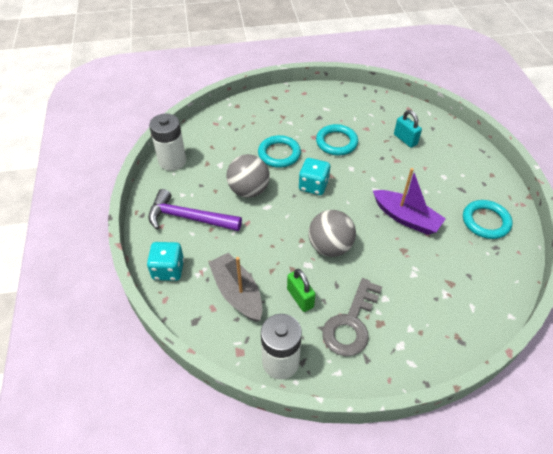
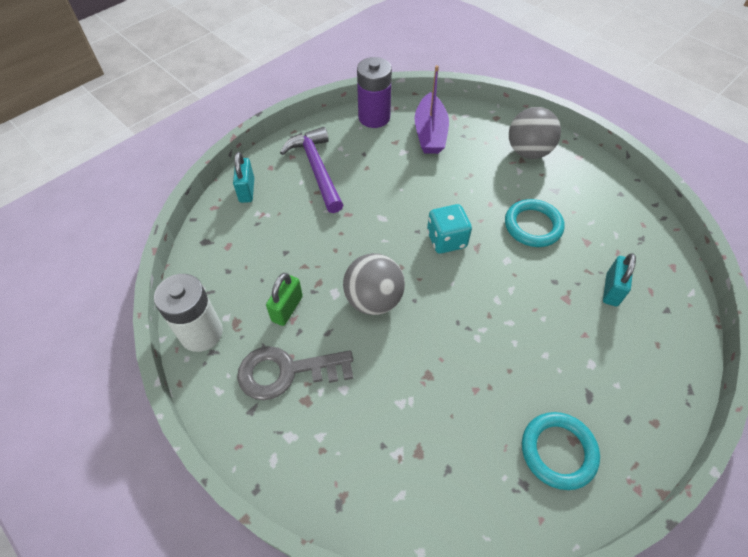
camera: 55 degrees right, 5 degrees up
(168, 270) = (247, 190): turquoise dice -> turquoise padlock
(172, 161) = (374, 117): white battery -> purple battery
(237, 293) = (257, 254): grey boat -> none
(249, 190) = (390, 191): grey ball -> grey ball (528, 152)
(279, 154) = (463, 187): turquoise ring -> none
(406, 218) = (480, 353): purple boat -> purple boat (430, 133)

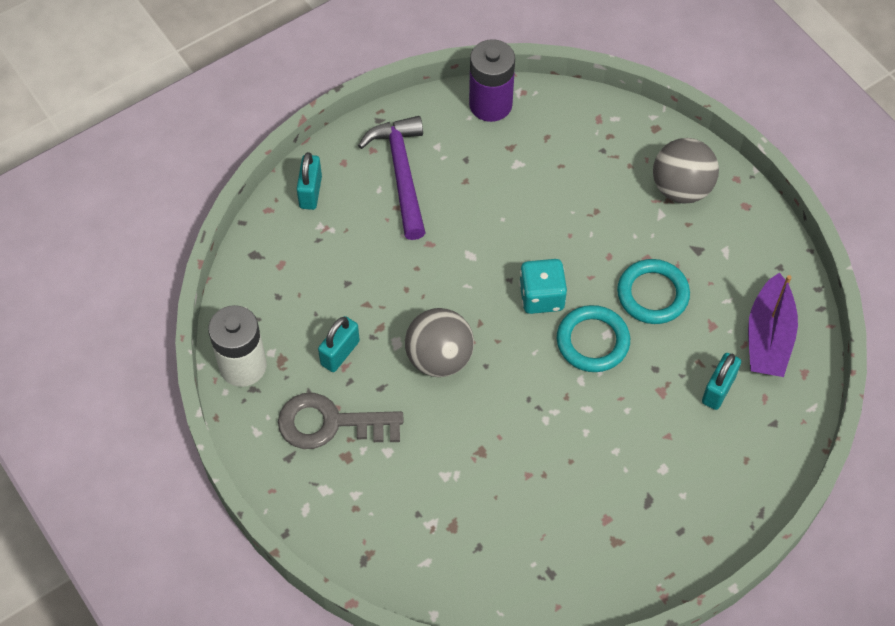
camera: 10 degrees right, 5 degrees up
(287, 308) = (340, 353): green padlock -> turquoise padlock
(430, 133) = (560, 140): purple boat -> purple boat (768, 337)
(558, 451) = (595, 549): turquoise ring -> turquoise ring (592, 341)

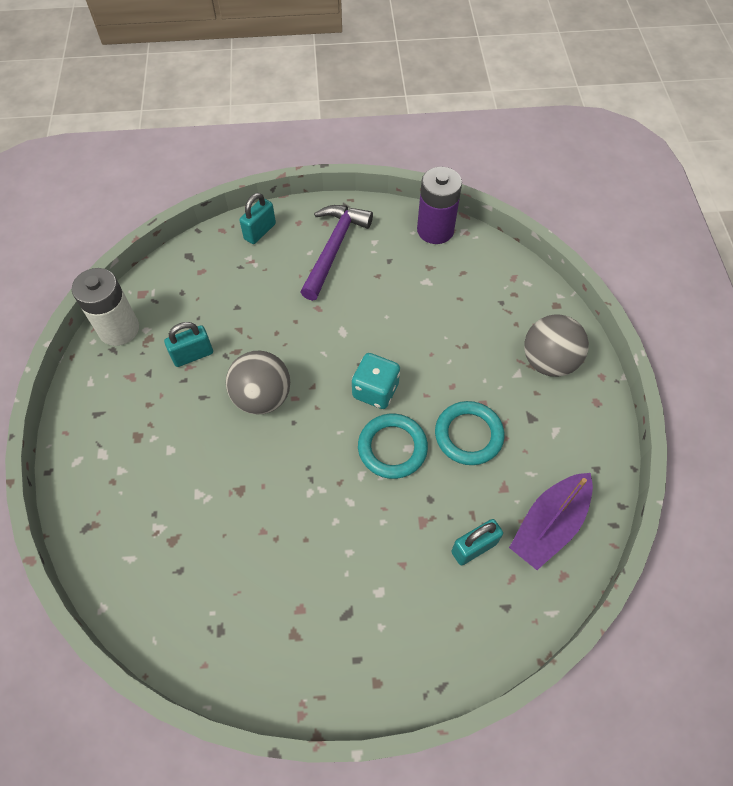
camera: 30 degrees right, 0 degrees up
(330, 423) = (145, 404): grey key -> none

